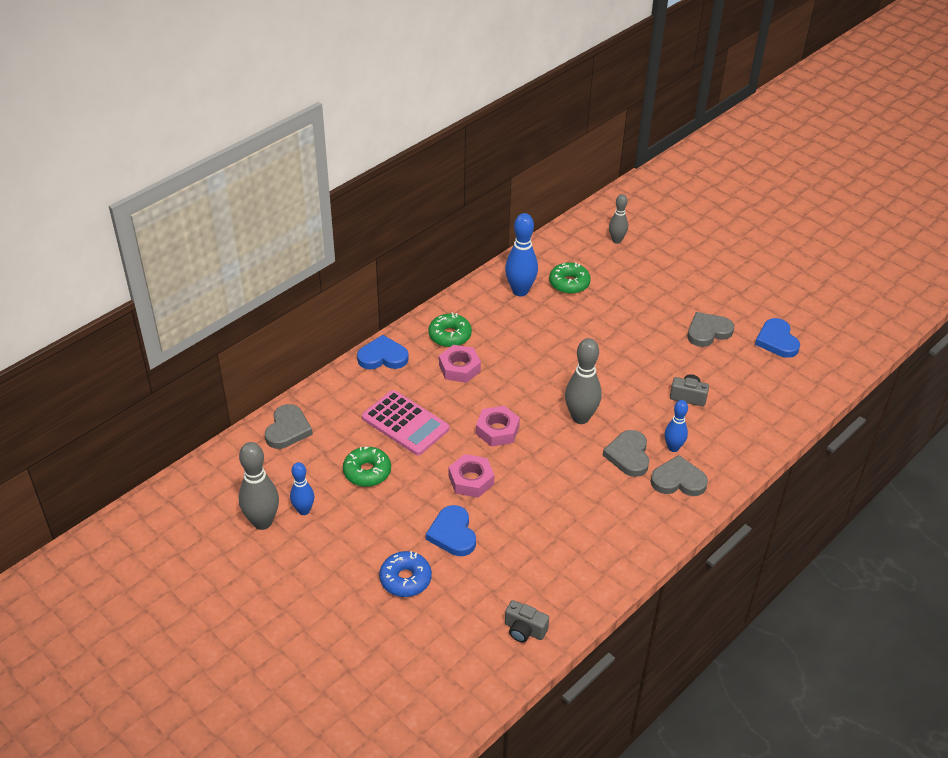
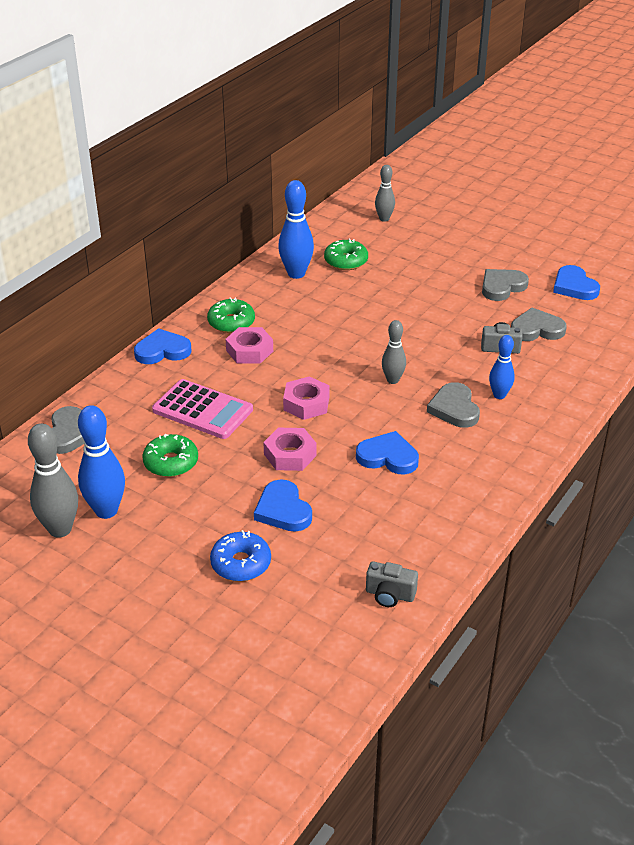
camera: 10 degrees left, 5 degrees down
(304, 510) = (106, 511): blue bowling pin -> blue bowling pin, size x1.62
(556, 495) = (388, 457): none -> blue heart
(580, 417) = (392, 380): grey bowling pin -> grey bowling pin, size x0.62
(678, 480) = (514, 425): grey heart -> grey heart (536, 329)

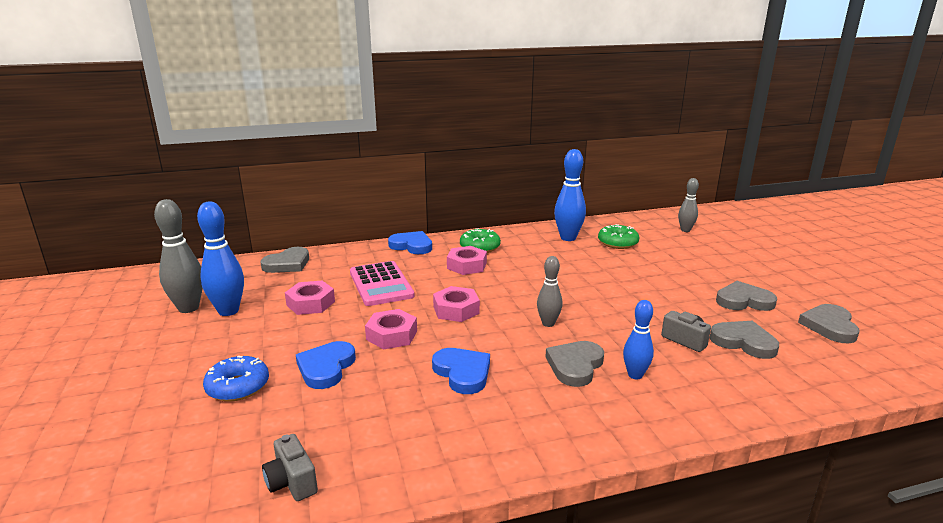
camera: 40 degrees right, 15 degrees down
(171, 462) = (311, 303): green donut -> pink nut
(574, 286) = (829, 326): blue heart -> grey heart

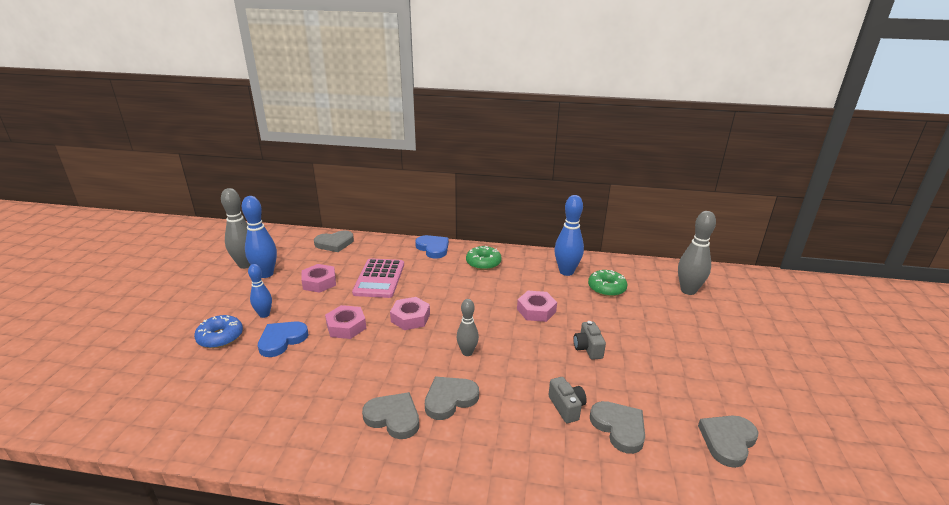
camera: 25 degrees right, 5 degrees up
(291, 482) = (187, 422): grey camera -> grey camera (588, 348)
(462, 373) = (363, 376): blue heart -> none
(467, 265) = (456, 278): pink nut -> pink nut (536, 310)
(635, 375) = (488, 425): blue bowling pin -> blue bowling pin (264, 314)
(685, 230) = (688, 290): grey bowling pin -> grey bowling pin, size x1.62
(743, 301) = (666, 384): grey heart -> grey heart (393, 417)

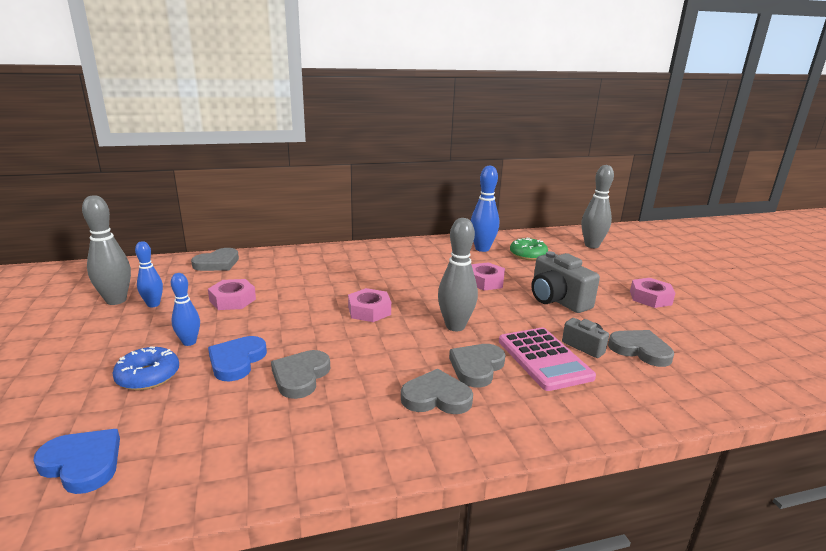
camera: 25 degrees left, 5 degrees down
(266, 274) = (153, 304): blue bowling pin -> blue bowling pin, size x0.62
(346, 326) = (304, 332): pink nut -> pink nut (650, 298)
(379, 279) = (302, 285): pink calculator -> pink calculator (544, 359)
(433, 248) = (336, 251): blue heart -> blue heart (82, 463)
(467, 352) = (455, 326): grey bowling pin -> grey bowling pin, size x1.62
(483, 263) = (399, 254): green donut -> none
(588, 348) = (557, 300): grey camera -> grey camera, size x1.81
(727, 441) = (722, 338): grey heart -> grey heart (300, 376)

